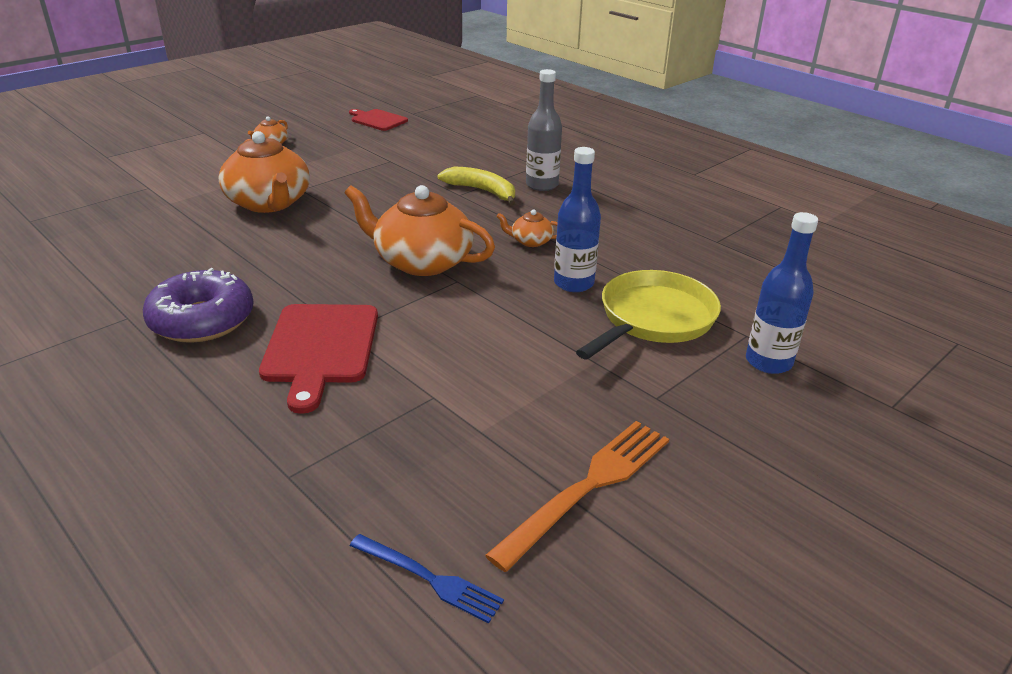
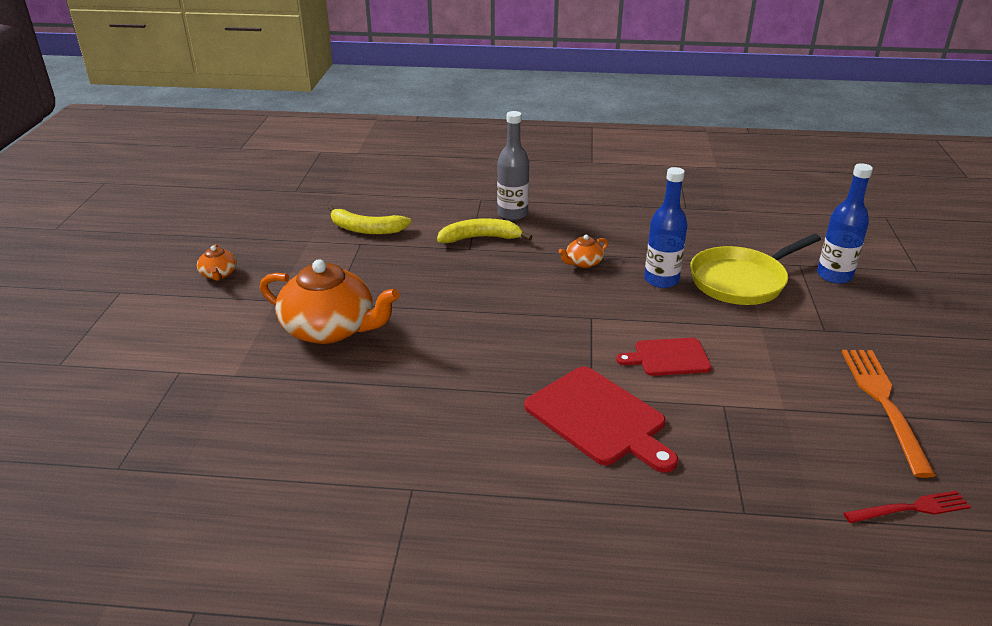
camera: 40 degrees left, 0 degrees up
(202, 320) = (476, 452): purple donut -> none
(377, 120) = (275, 210): red cutting board -> red cutting board (668, 357)
(411, 153) = (366, 229): none -> yellow banana
(422, 261) = (542, 316): orange teapot -> none
(429, 579) = (911, 508): blue fork -> red fork
(653, 319) = (742, 281): yellow pan -> yellow pan turned 120 degrees counterclockwise

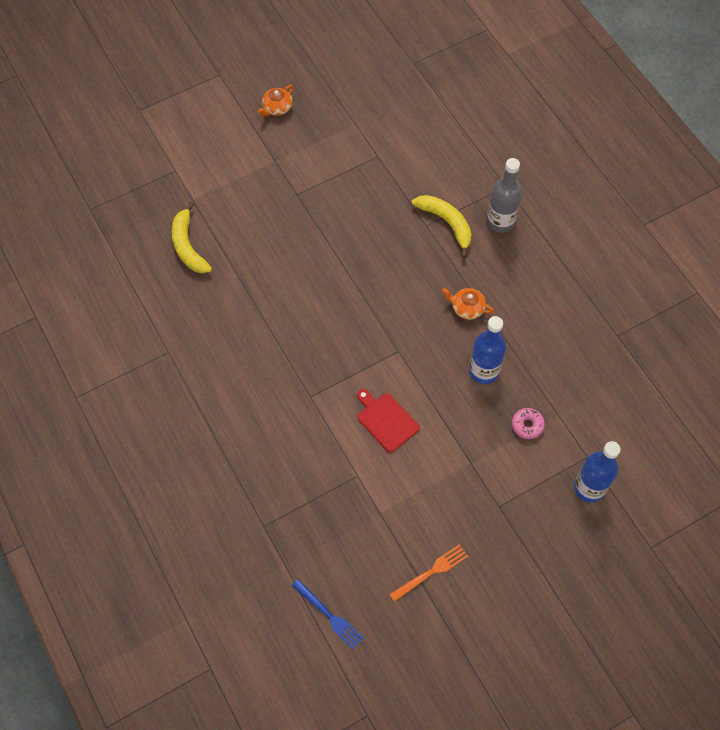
camera: 55 degrees right, 30 degrees up
(330, 329) = (270, 212): orange teapot -> none
(366, 229) = (398, 145): yellow banana -> yellow banana (188, 246)
(599, 418) = (292, 411): red cutting board -> none
(742, 281) = (527, 425): yellow pan -> pink donut
(883, 403) = (431, 572): orange fork -> orange fork, size x0.60
(911, 508) = (329, 616): red fork -> blue fork

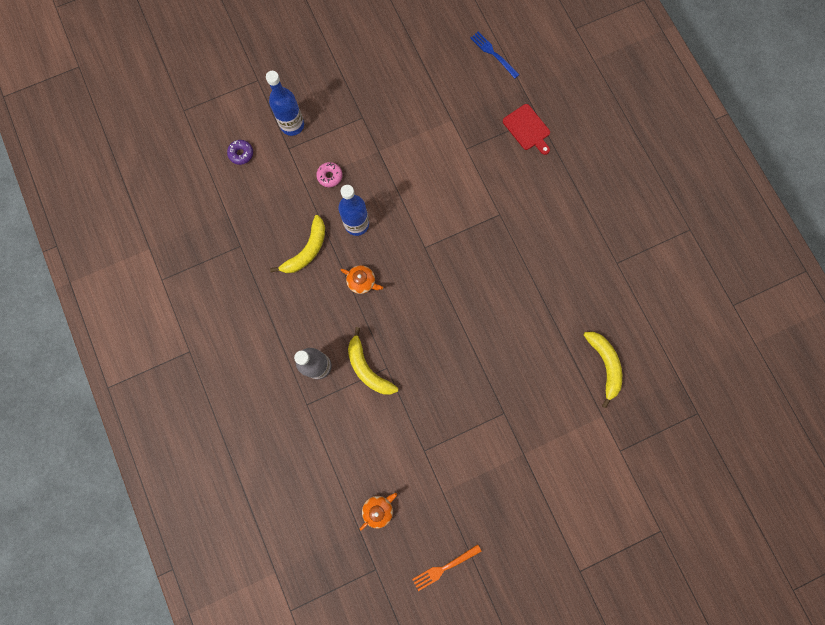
camera: 175 degrees left, 15 degrees up
(277, 108) = (520, 520): orange teapot -> orange teapot (378, 509)
(386, 420) = (440, 189): red cutting board -> red cutting board (527, 129)
(431, 572) = (418, 76): orange fork -> orange fork (444, 567)
(538, 336) = (306, 250): none -> yellow banana
(645, 444) = (241, 154): none -> purple donut

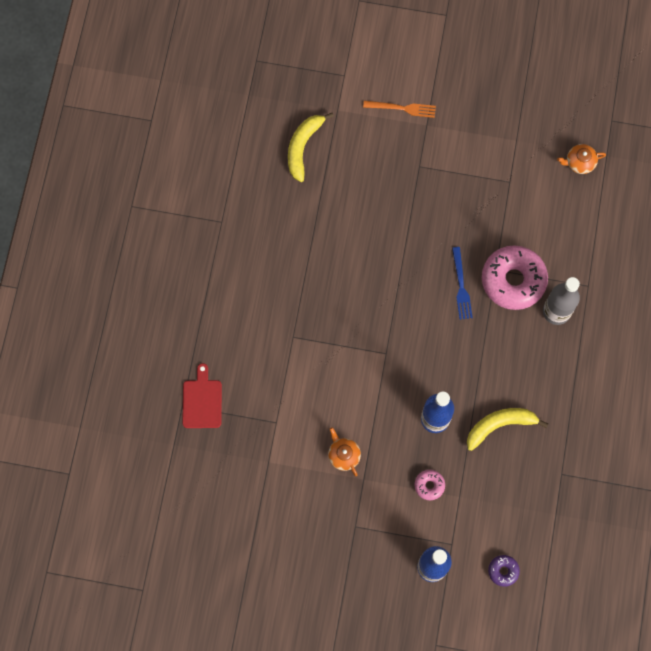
camera: 145 degrees left, 5 degrees down
(362, 281) = (466, 361): orange teapot -> orange teapot (343, 455)
(367, 368) = (513, 280): yellow banana -> pink donut
(444, 567) = (554, 86): orange fork -> orange fork (402, 108)
(493, 54) = (173, 504): blue fork -> blue fork (461, 286)

